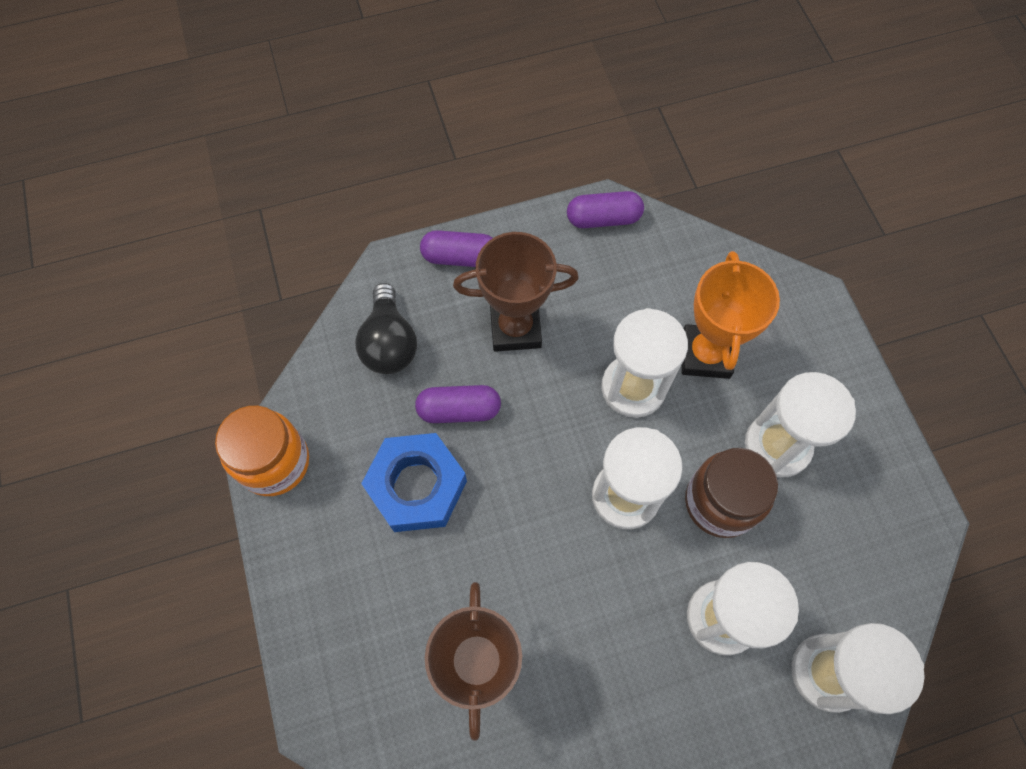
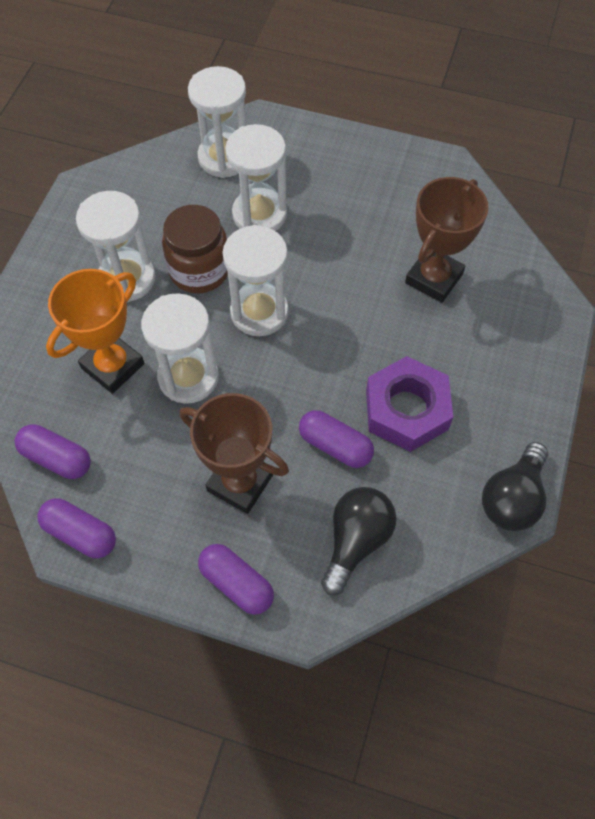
camera: 145 degrees left, 5 degrees down
(274, 462) = (512, 498): orange jar -> black light bulb
(416, 486) = (406, 410): blue nut -> purple nut
(674, 256) = (57, 458): none -> purple capsule

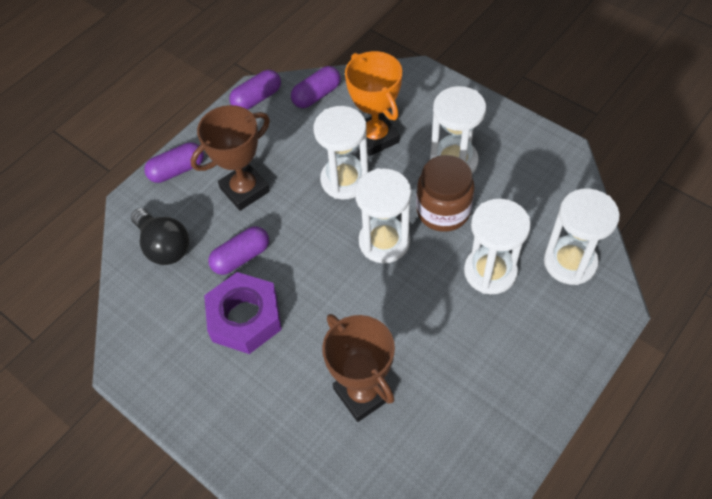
camera: 115 degrees right, 5 degrees down
(512, 498) = (133, 364): black light bulb -> none

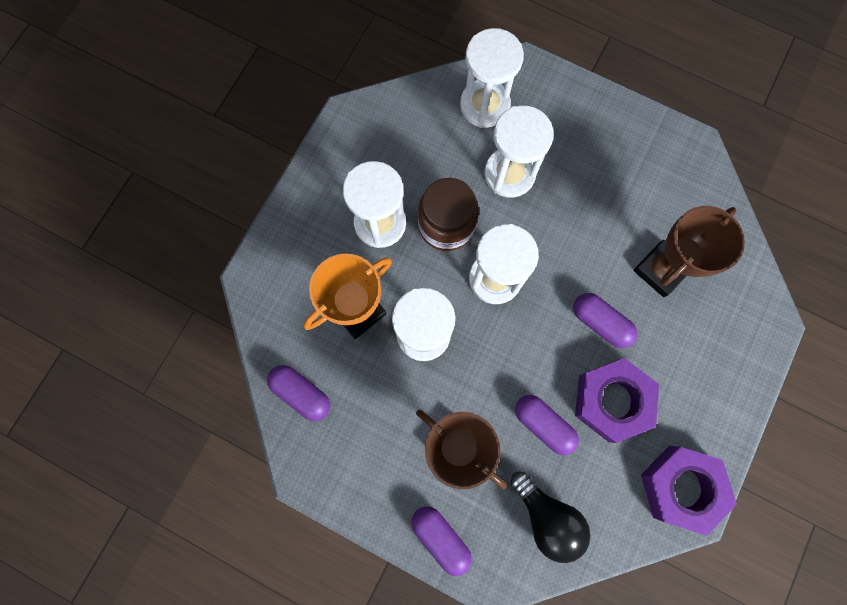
camera: 105 degrees left, 20 degrees up
(148, 360) = (681, 487): none -> purple nut
(164, 246) = (547, 517): black light bulb -> black light bulb turned 105 degrees clockwise
(257, 98) = (315, 468): purple capsule -> purple capsule (600, 322)

